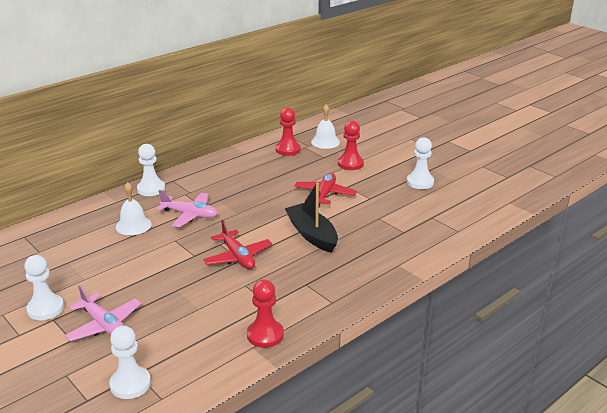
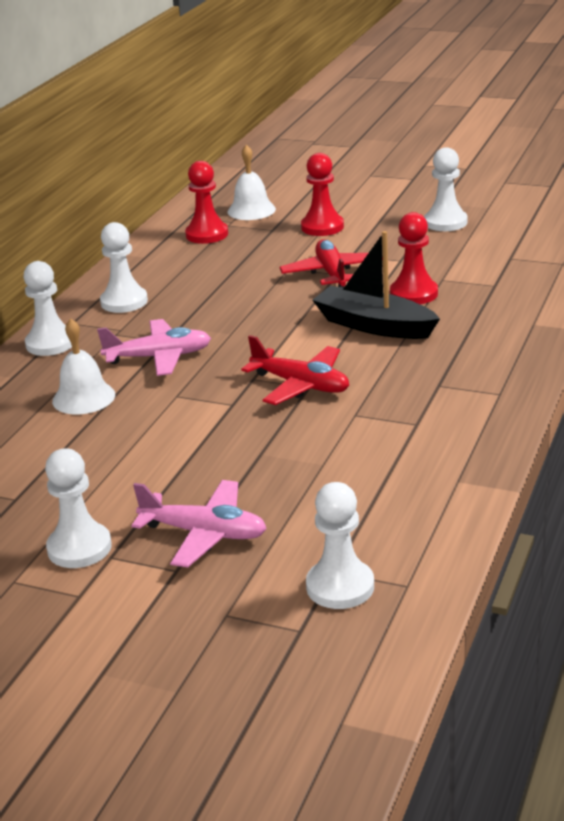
camera: 25 degrees left, 0 degrees up
(208, 176) = (124, 302): none -> white pawn
(265, 335) = (457, 461): red pawn -> red pawn (414, 294)

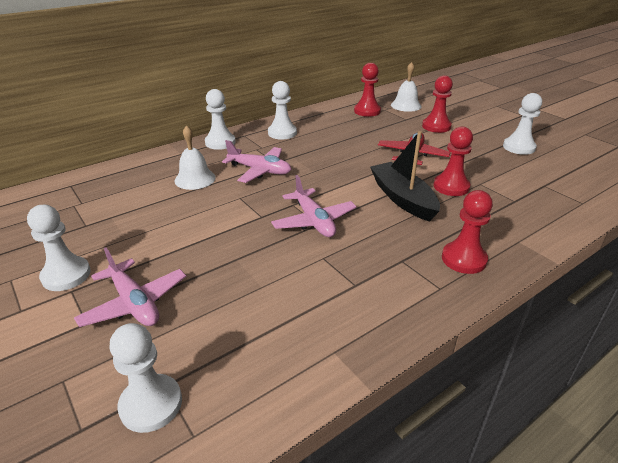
camera: 30 degrees right, 5 degrees up
(301, 385) = (314, 221): red plane -> pink plane
(497, 360) = (463, 259): none -> red pawn

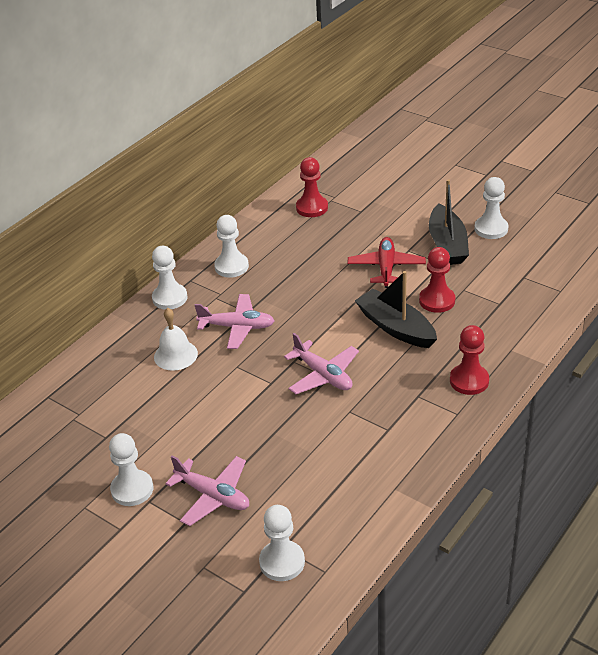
camera: 15 degrees left, 5 degrees up
(406, 105) = (353, 187): white bell -> none
(436, 126) = (398, 216): red pawn -> none
(474, 150) = (447, 244): none -> black boat

